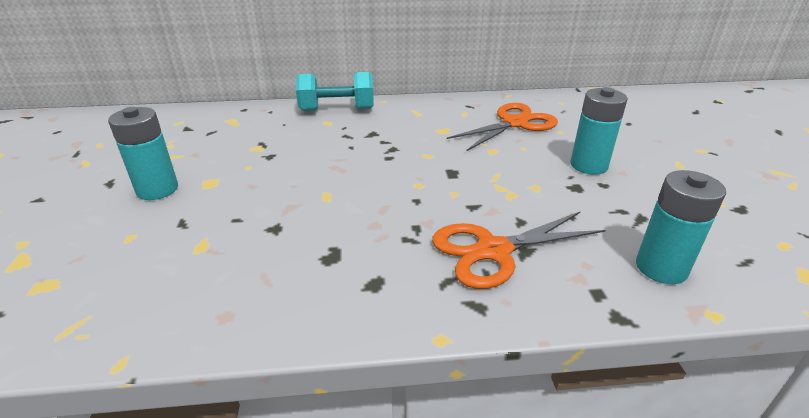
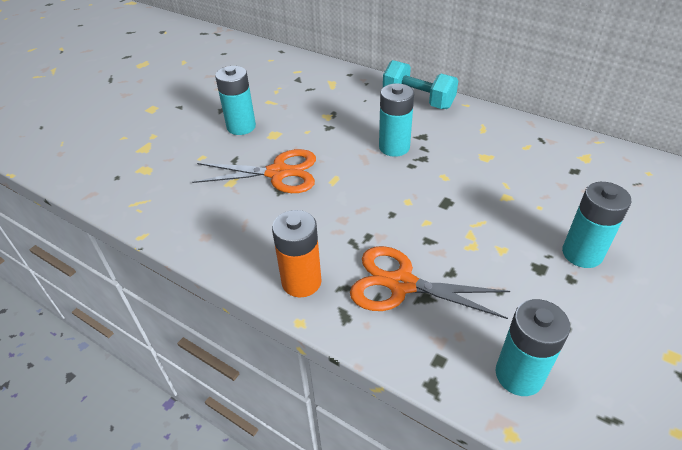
camera: 40 degrees right, 10 degrees up
(356, 150) = (394, 147): none -> turquoise battery
(397, 300) = (301, 282): none -> orange battery
(515, 123) = (564, 177): orange scissors -> orange scissors (278, 173)

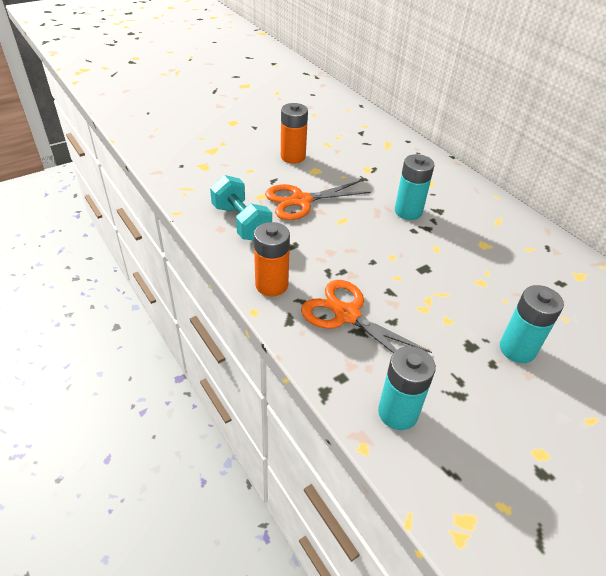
camera: 20 degrees right, 0 degrees up
(241, 127) = (293, 157): turquoise battery -> orange battery
(278, 173) = (301, 201): orange scissors -> orange scissors turned 135 degrees clockwise
(418, 100) = (454, 180): turquoise dumbbell -> turquoise dumbbell (241, 222)

